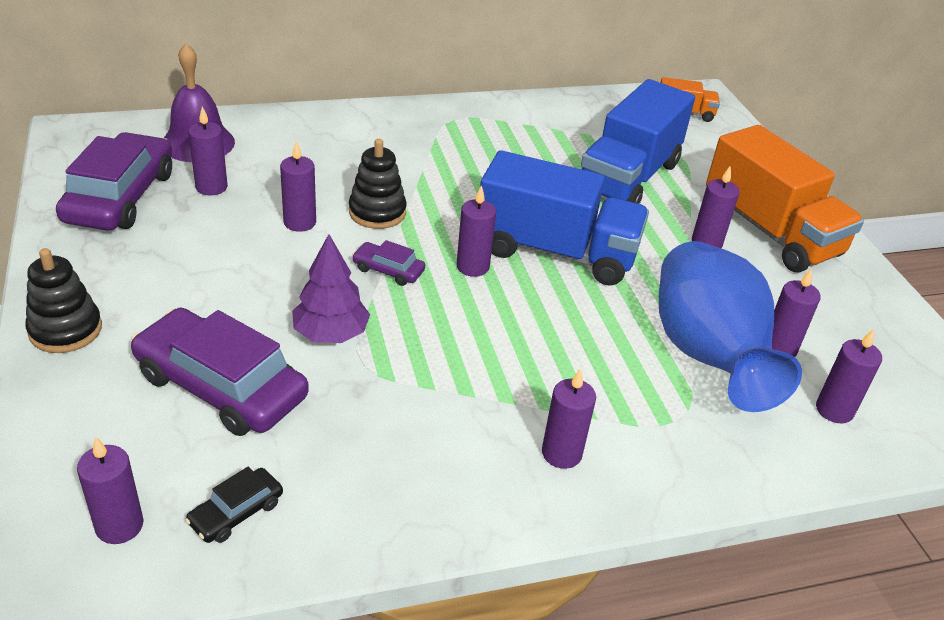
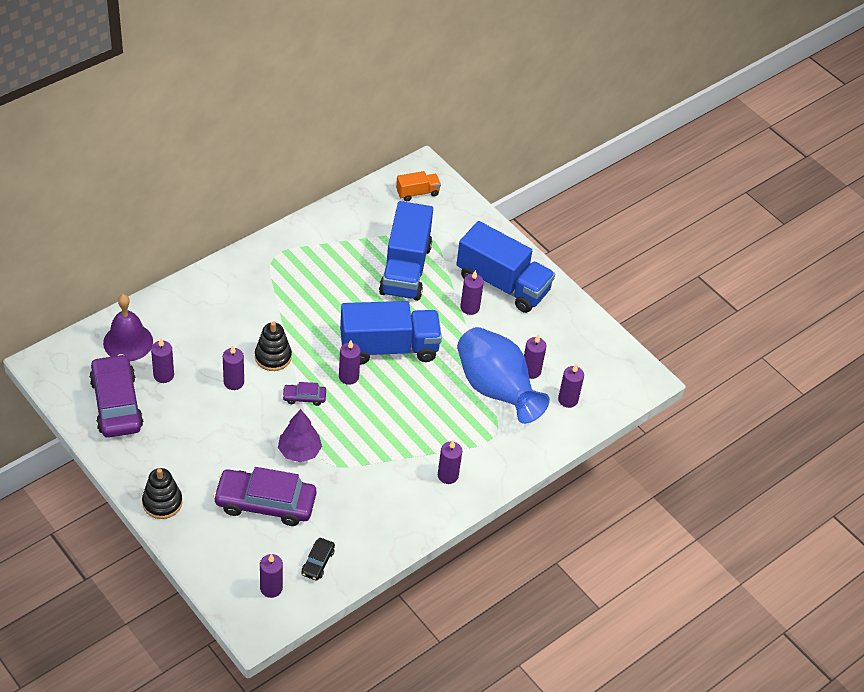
camera: 25 degrees left, 10 degrees up
(770, 231) = (502, 284): orange truck -> blue truck

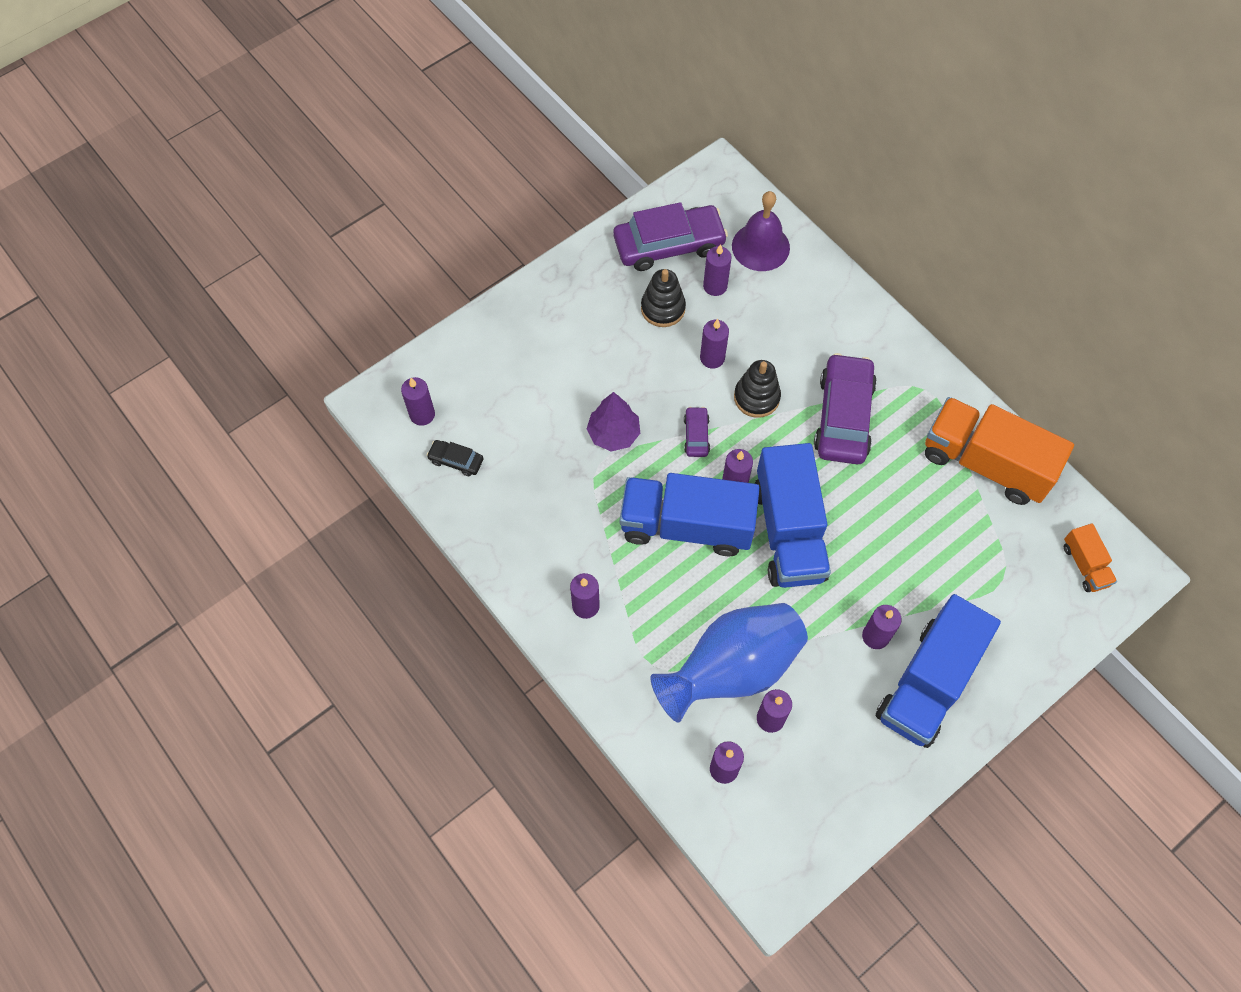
camera: 95 degrees right, 15 degrees up
(162, 502) = (535, 301): black stacking toy -> black stacking toy (663, 308)
(265, 503) = (537, 402): purple car -> purple car (843, 416)
(338, 231) = (985, 463): none -> orange truck
(405, 269) = (932, 550): blue truck -> blue truck (686, 525)

